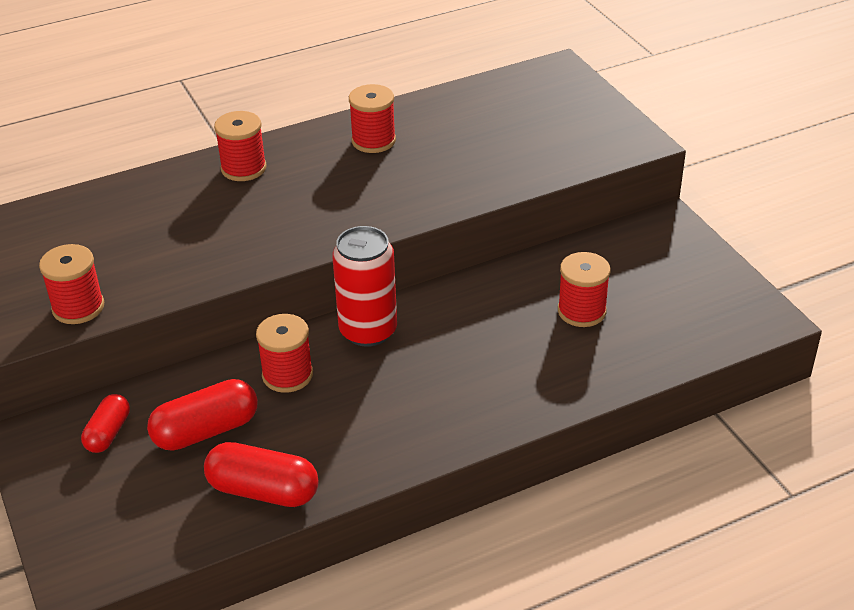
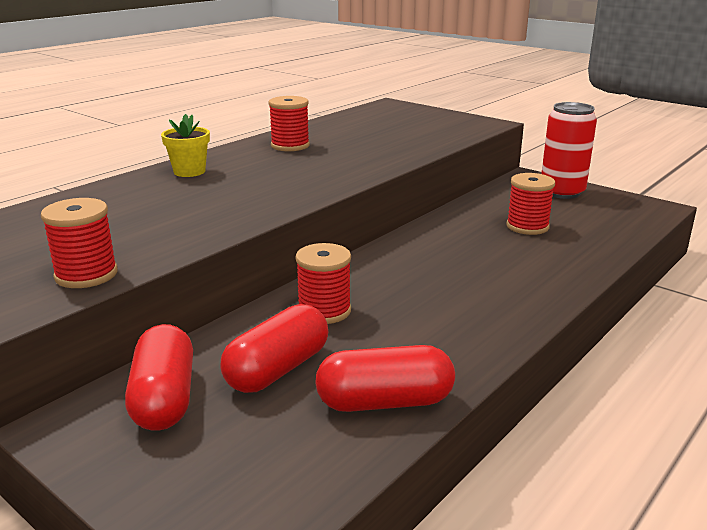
camera: 25 degrees left, 15 degrees down
(108, 433) = (164, 398): red capsule -> red capsule, size x1.60
(243, 168) = (189, 171): red spool -> yellow flower pot
(368, 330) = (370, 268): red can -> red can (562, 192)

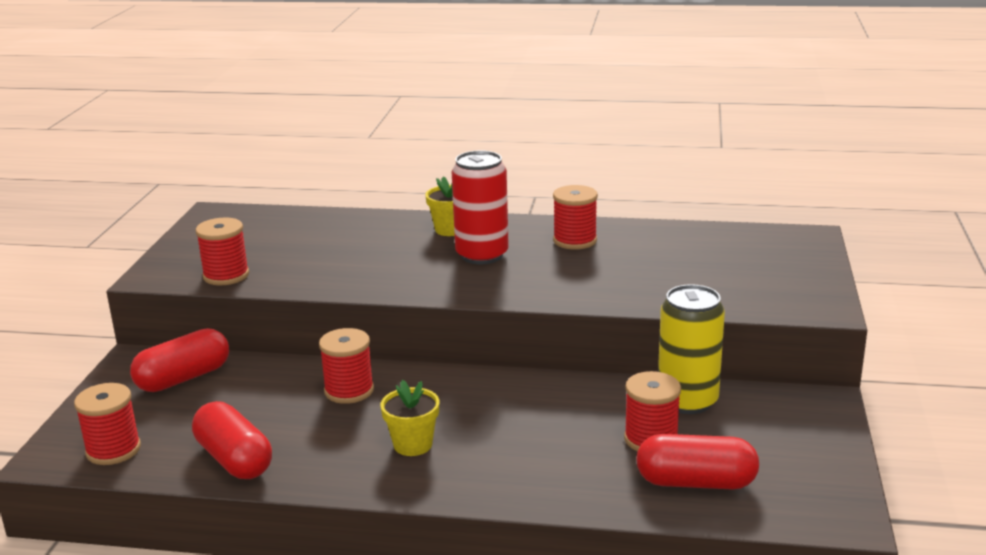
camera: 60 degrees right, 0 degrees up
(270, 488) = (113, 450): none -> red spool
(278, 370) = (246, 403): red capsule -> red capsule (696, 482)
(451, 305) = (413, 445): none -> yellow flower pot
(489, 205) = (687, 401): none -> yellow can
(562, 192) = (799, 437): red can -> red can (482, 255)

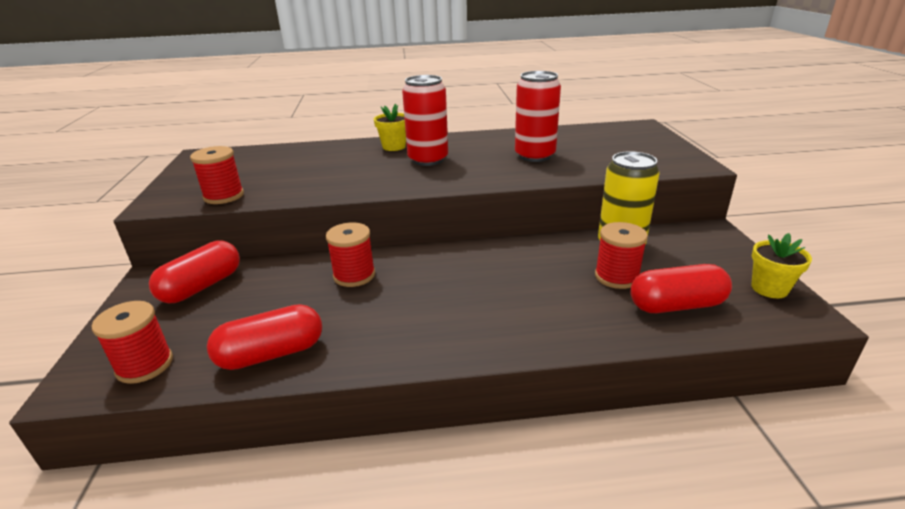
camera: 15 degrees left, 5 degrees up
(234, 459) = (271, 354): red capsule -> red capsule turned 60 degrees counterclockwise
(413, 445) = (430, 312): yellow flower pot -> yellow flower pot (769, 288)
(575, 241) = (489, 144): red spool -> none
(621, 267) = (534, 156): none -> red can

